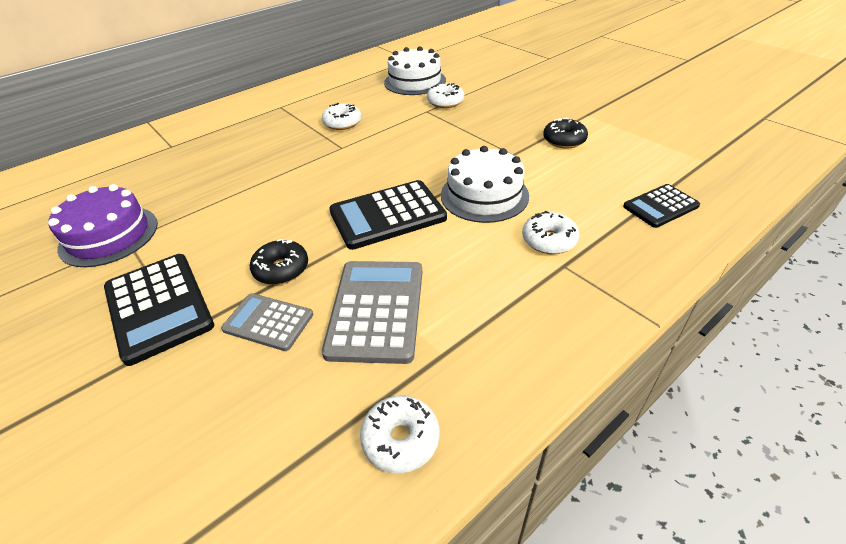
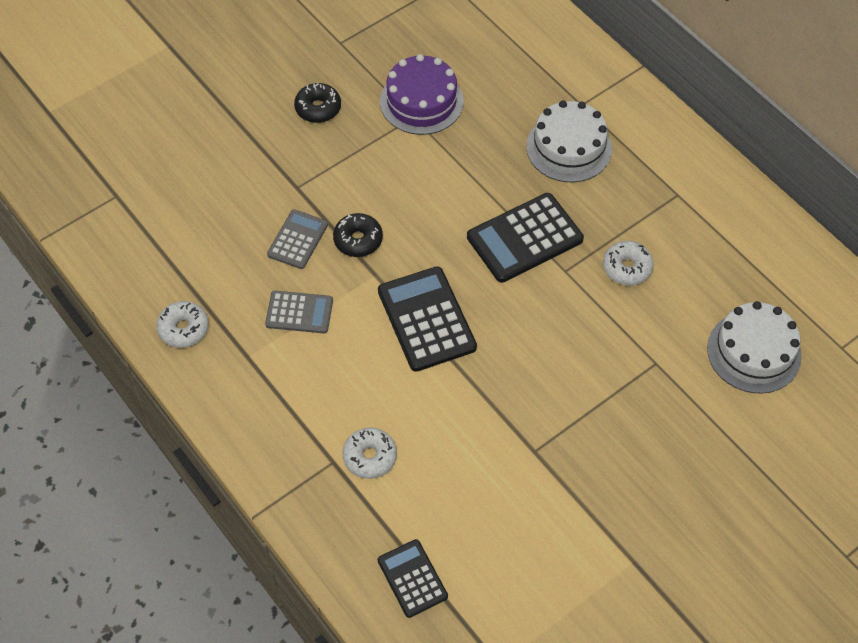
camera: 90 degrees right, 15 degrees up
(158, 307) = (325, 163): black calculator -> black calculator (524, 238)
(376, 310) = (299, 313): grey calculator -> grey calculator, size x0.60
(445, 102) = (682, 388): white donut -> none
(484, 195) = (452, 409): white cake -> white cake (569, 148)
(564, 140) = (563, 515): black donut -> black donut (318, 108)

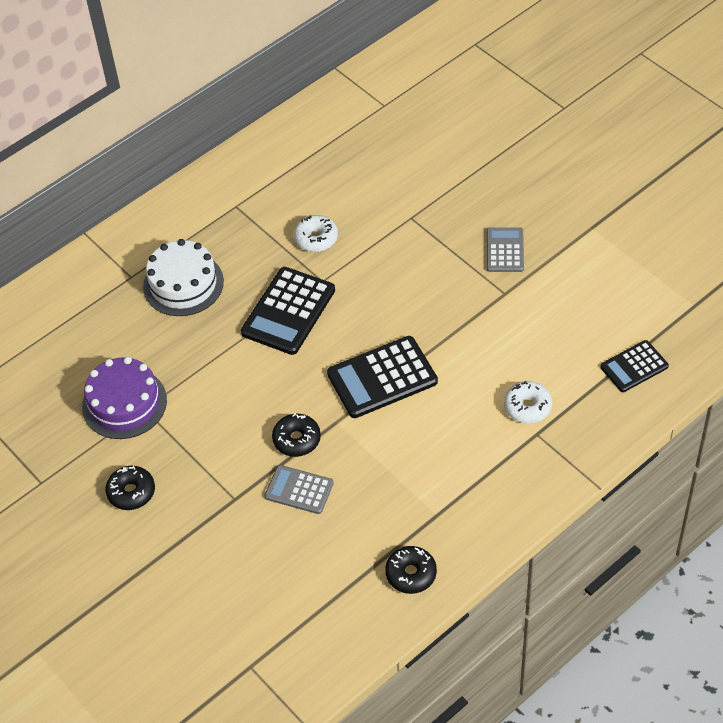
camera: 90 degrees left, 5 degrees down
(183, 329) = (411, 574): white donut -> black donut
(299, 313) = (383, 478): grey calculator -> grey calculator (505, 250)
(524, 238) = (288, 311): black calculator -> black calculator turned 60 degrees clockwise
(754, 352) = (393, 157): white cake -> none

